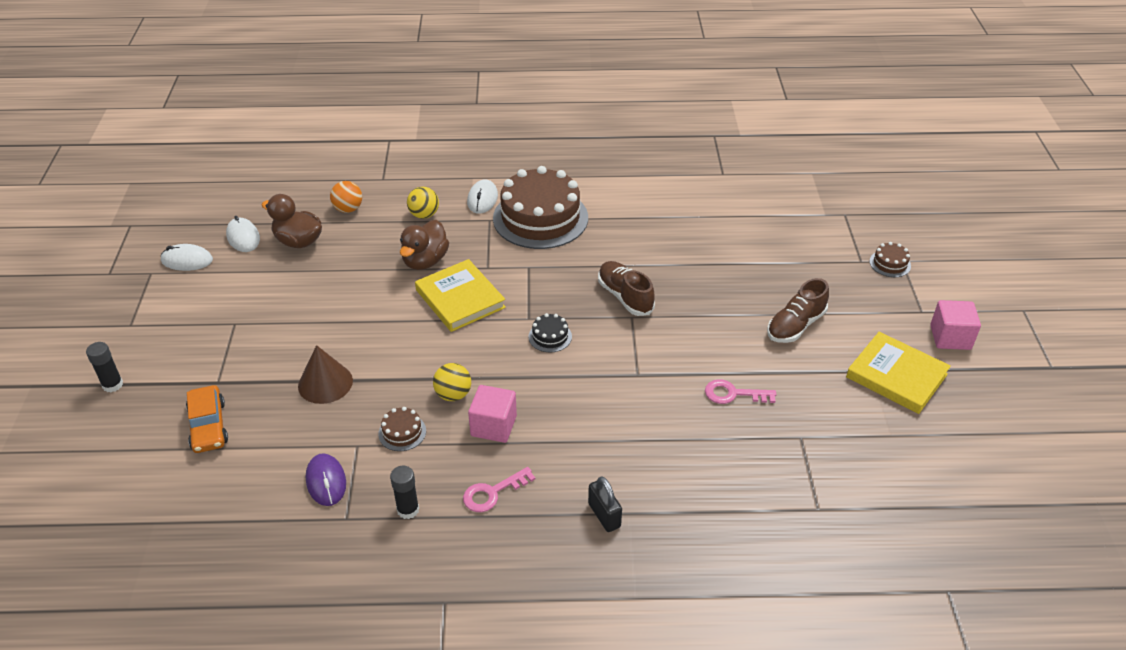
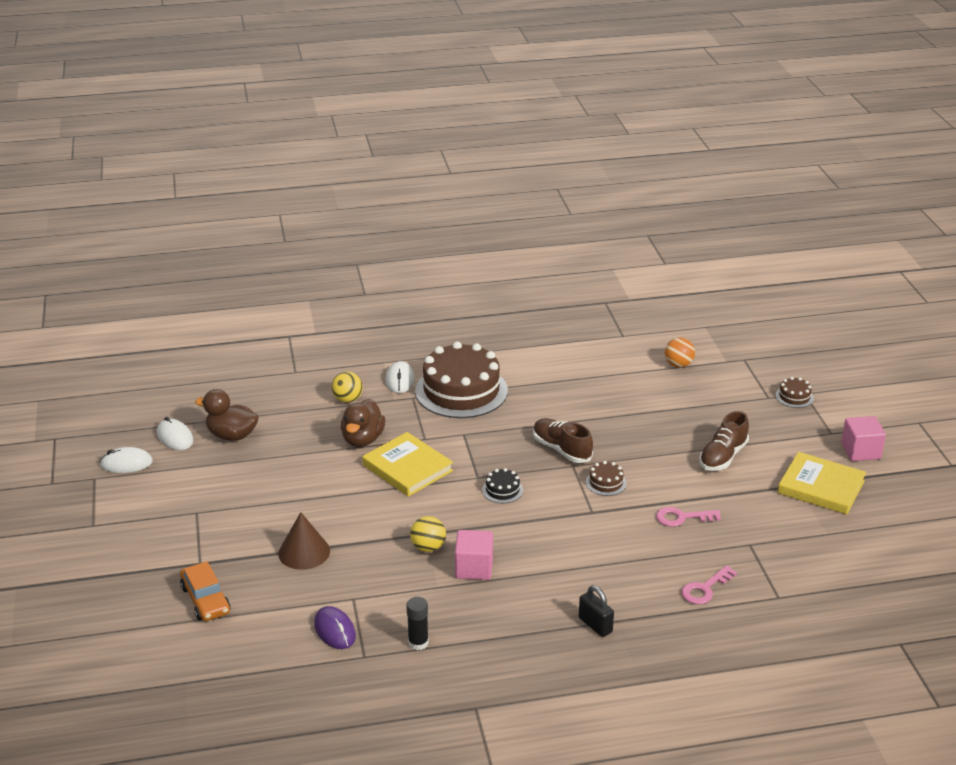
camera: 10 degrees left, 10 degrees down
(112, 385) = (97, 577): black glue stick -> none
(348, 209) = (270, 402): orange ball -> orange ball (678, 365)
(402, 432) = (391, 583): brown cake -> brown cake (606, 483)
(492, 493) = (490, 620): pink key -> pink key (705, 589)

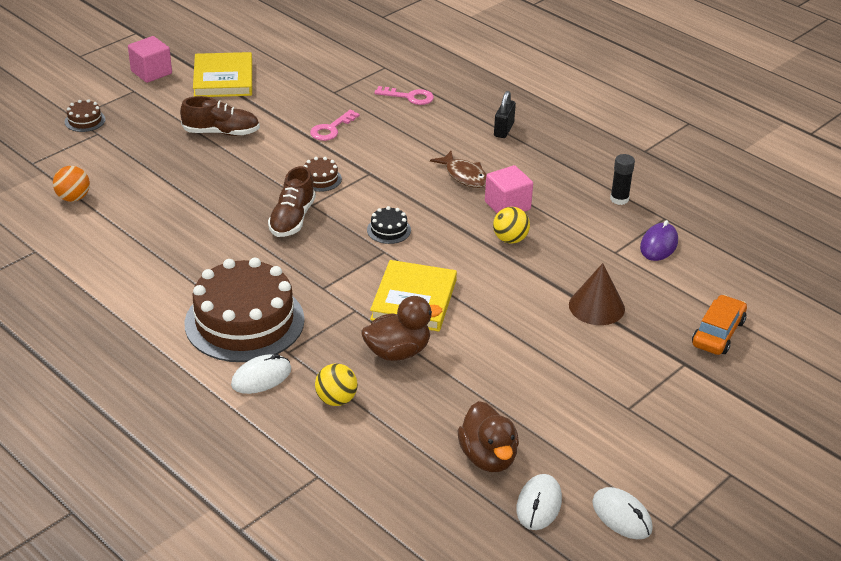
camera: 125 degrees left, 5 degrees up
(541, 564) = (464, 175): none -> brown fish
(682, 517) = (331, 129): pink key -> pink key turned 75 degrees clockwise

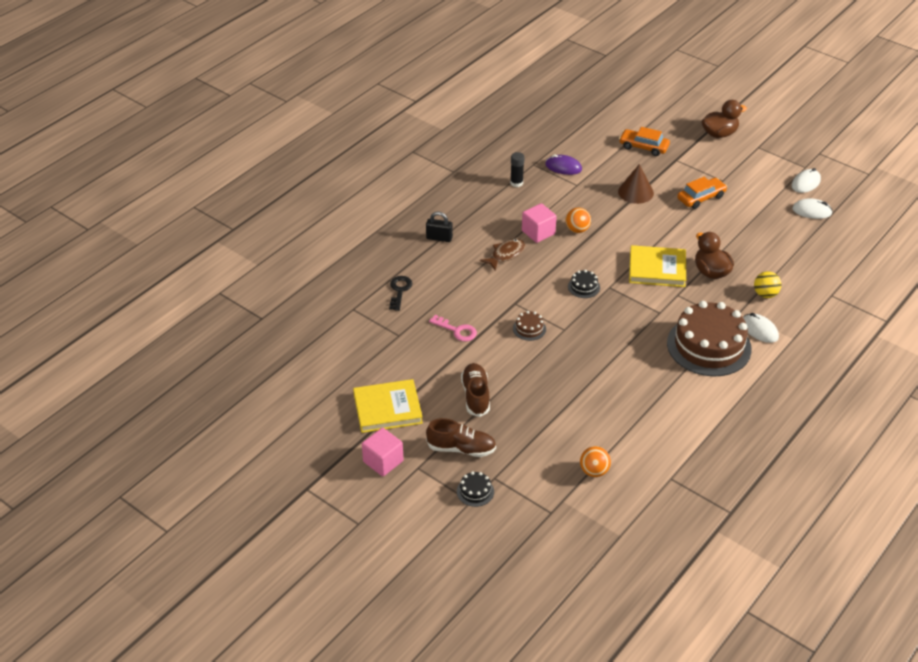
camera: 95 degrees left, 5 degrees up
(85, 120) = (475, 491): brown cake -> black cake
(292, 219) = (585, 337): brown shoe -> brown shoe (461, 448)
(409, 97) = (399, 290): pink key -> black key
(488, 457) = (785, 230): brown duck -> brown duck (719, 134)
(510, 239) = (577, 230): yellow ball -> orange ball
(580, 374) = (701, 198): none -> orange car

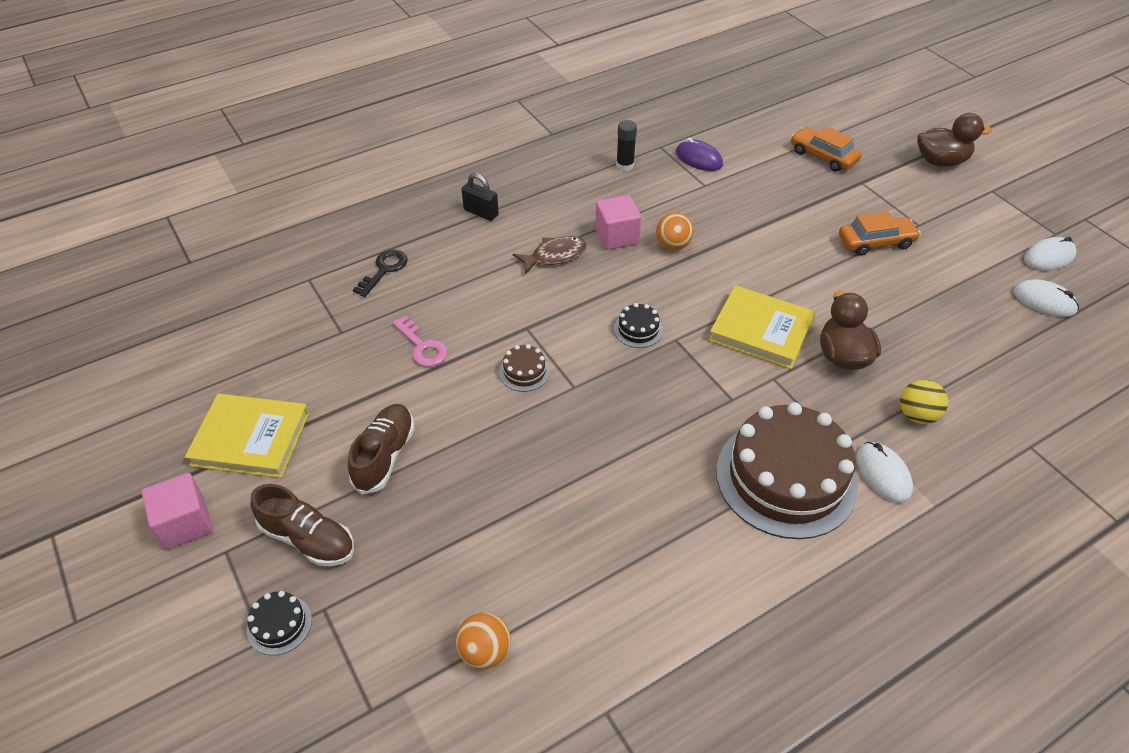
camera: 20 degrees right, 5 degrees up
(635, 192) = (783, 213): brown cone -> none

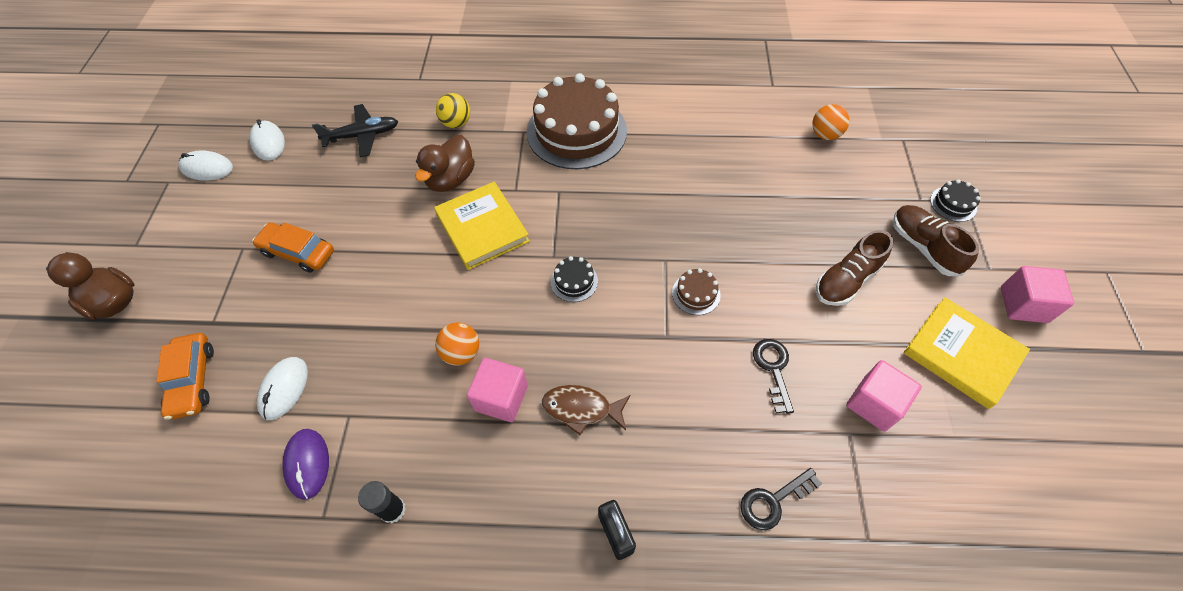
camera: 145 degrees left, 10 degrees up
(326, 361) = (874, 404): none -> pink cube
(422, 346) = (773, 369): pink key -> black key
(883, 474) = (518, 106): white mouse -> white mouse (284, 389)
(980, 352) = (362, 135): none -> black plane

